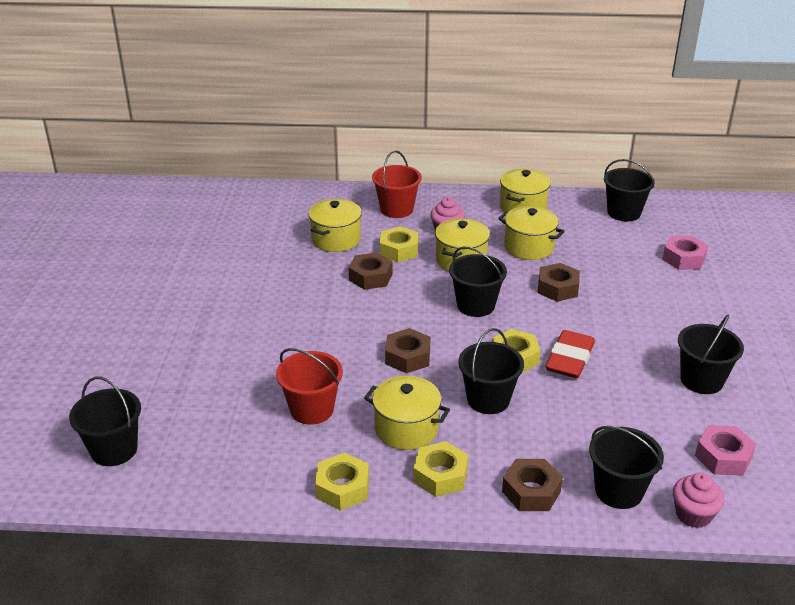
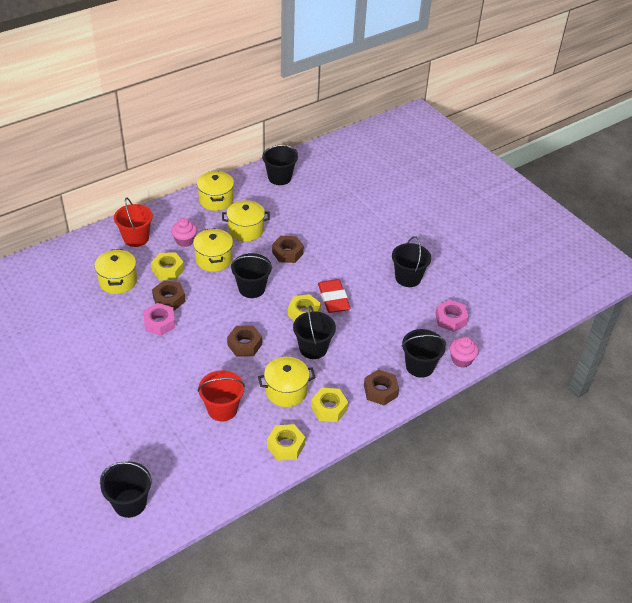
camera: 40 degrees left, 10 degrees up
(684, 258) = (339, 198): pink nut -> pink nut (159, 323)

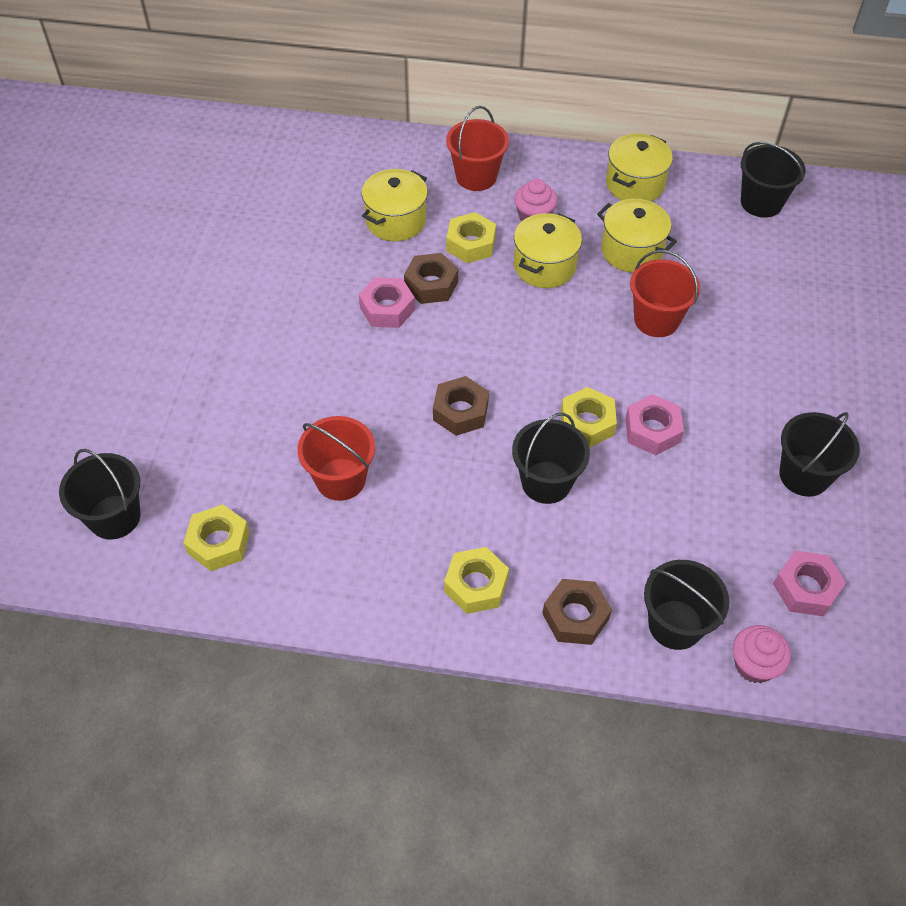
camera: 45 degrees right, 10 degrees up
(251, 288) = (552, 339): black bucket -> none
(285, 446) = (364, 592): yellow nut -> yellow nut (219, 543)
(286, 391) = (446, 516): yellow pot -> none
(287, 253) = (656, 320): brown nut -> red bucket
(333, 299) = (652, 430): red eraser -> pink nut

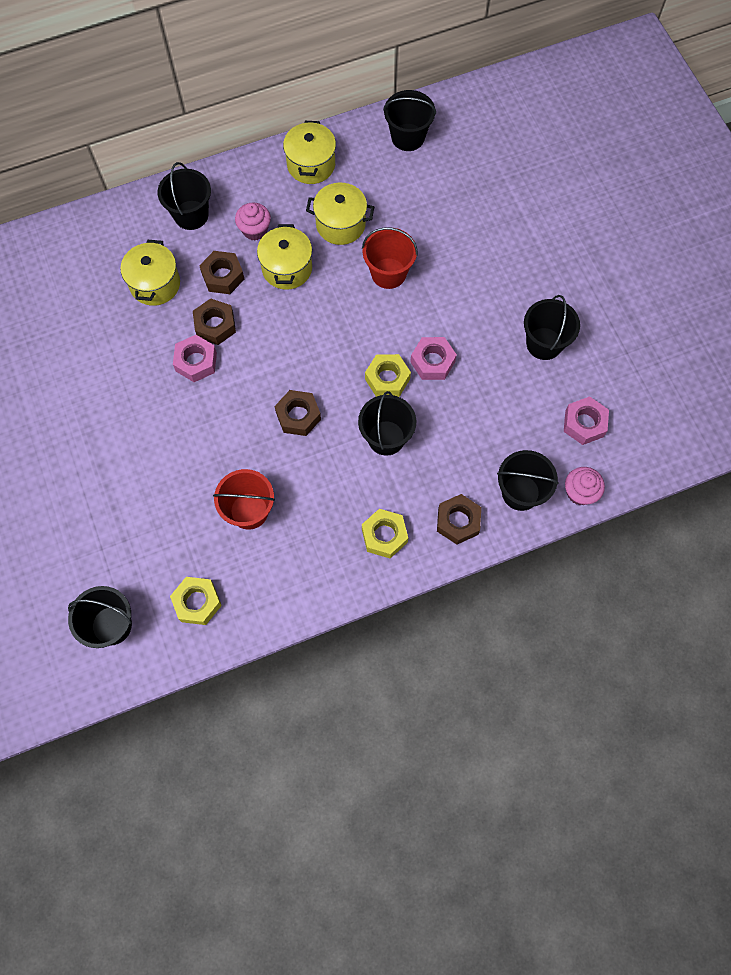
camera: 30 degrees left, 15 degrees up
(470, 244) = (223, 276): yellow nut -> brown nut
(476, 176) = (191, 215): red bucket -> black bucket

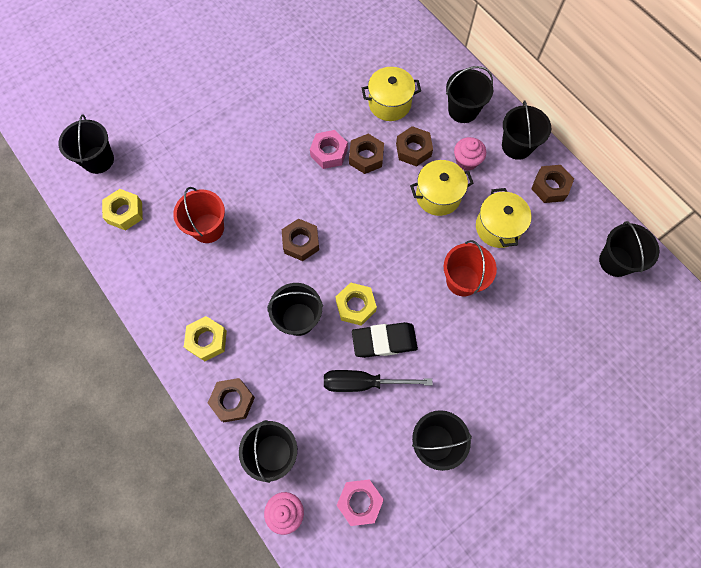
camera: 75 degrees right, 0 degrees up
(253, 179) = (517, 146): none -> black bucket
(311, 165) = (550, 187): yellow pot -> brown nut
(432, 362) = (384, 341): pink nut -> black eraser
(470, 392) = (363, 383): none -> black screwdriver

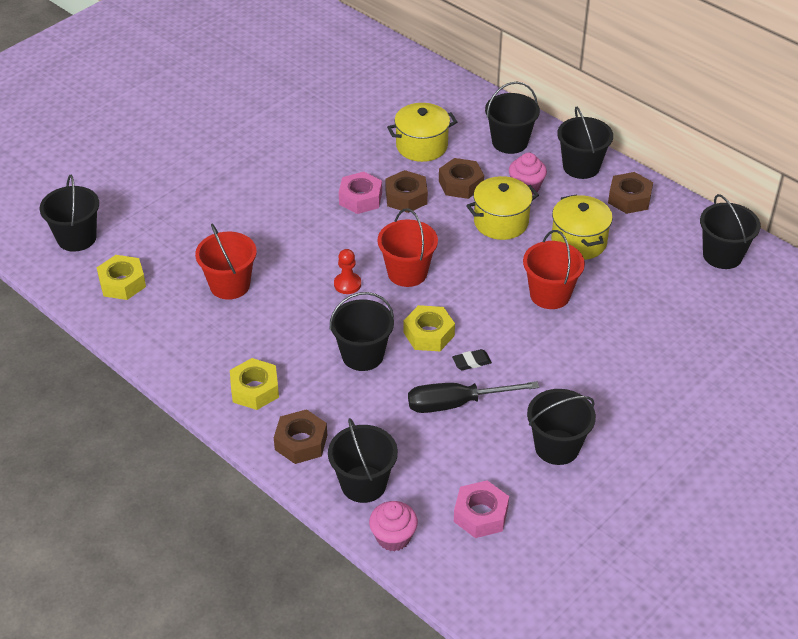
camera: 10 degrees left, 25 degrees down
(301, 242) = (347, 284): brown nut -> red pawn
(351, 238) = (407, 273): none -> red bucket
(384, 341) = (471, 362): black eraser -> black eraser, size x0.48

